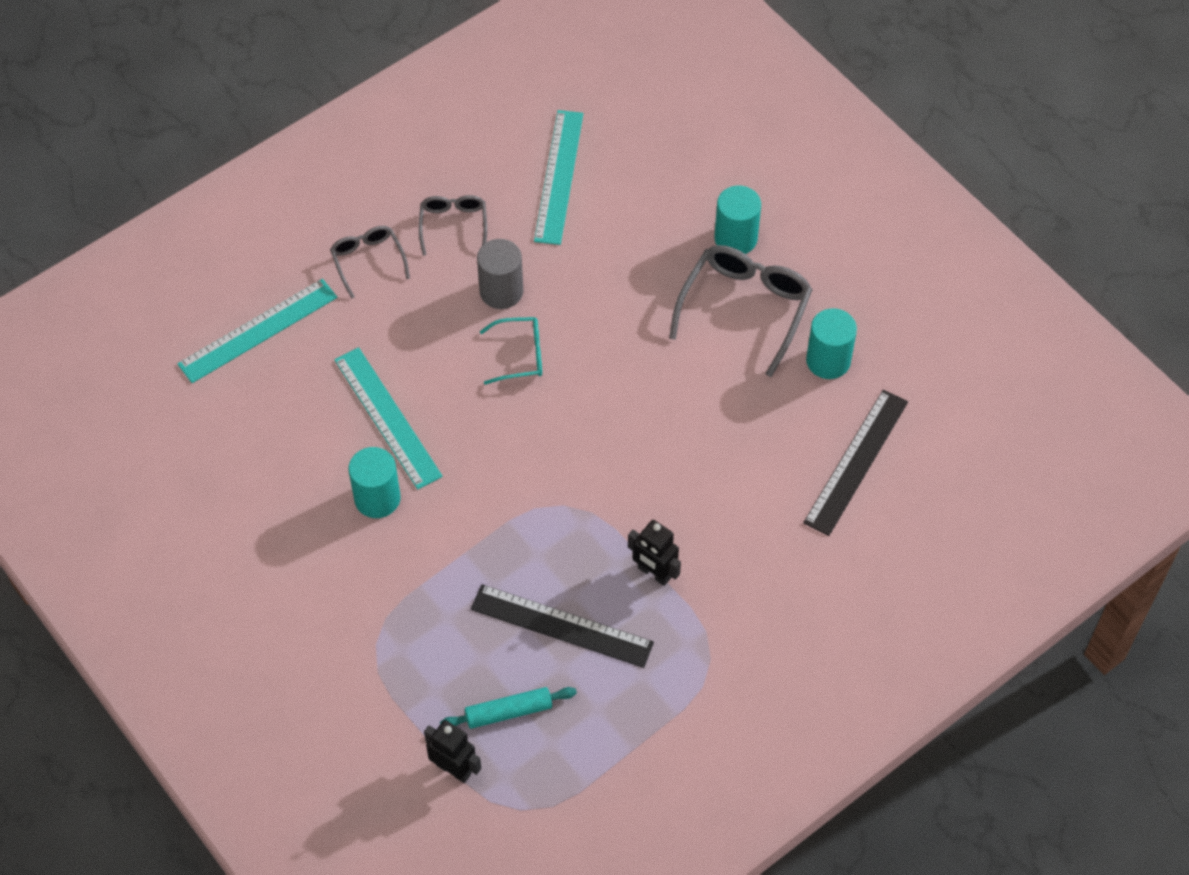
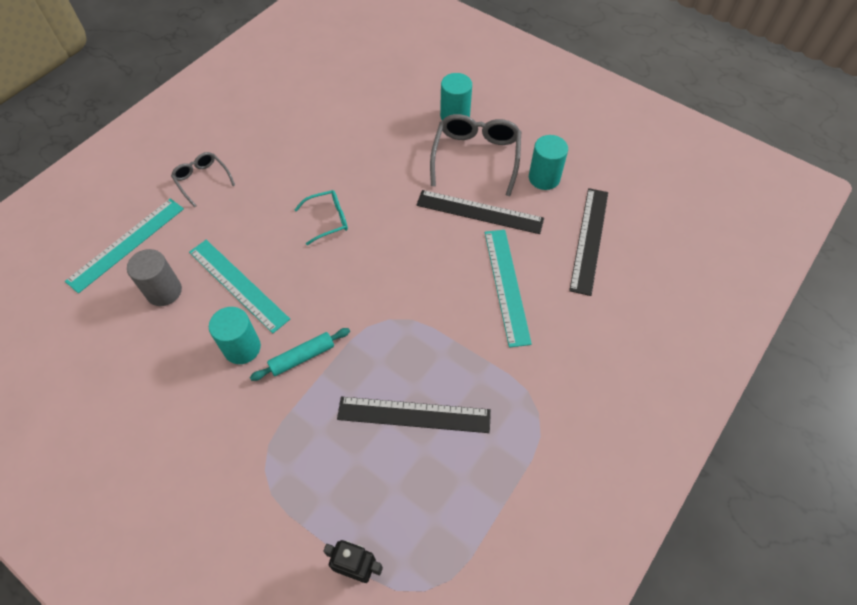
camera: 15 degrees left, 0 degrees up
(453, 225) = (259, 145): grey glasses -> none
(501, 291) = (303, 180): grey cylinder -> grey cylinder (164, 291)
(508, 712) = (390, 501): turquoise rolling pin -> turquoise rolling pin (302, 357)
(559, 176) = (325, 102): turquoise ruler -> turquoise ruler (507, 285)
(654, 573) = (473, 354): black robot -> none
(723, 390) = (479, 212): none -> black ruler

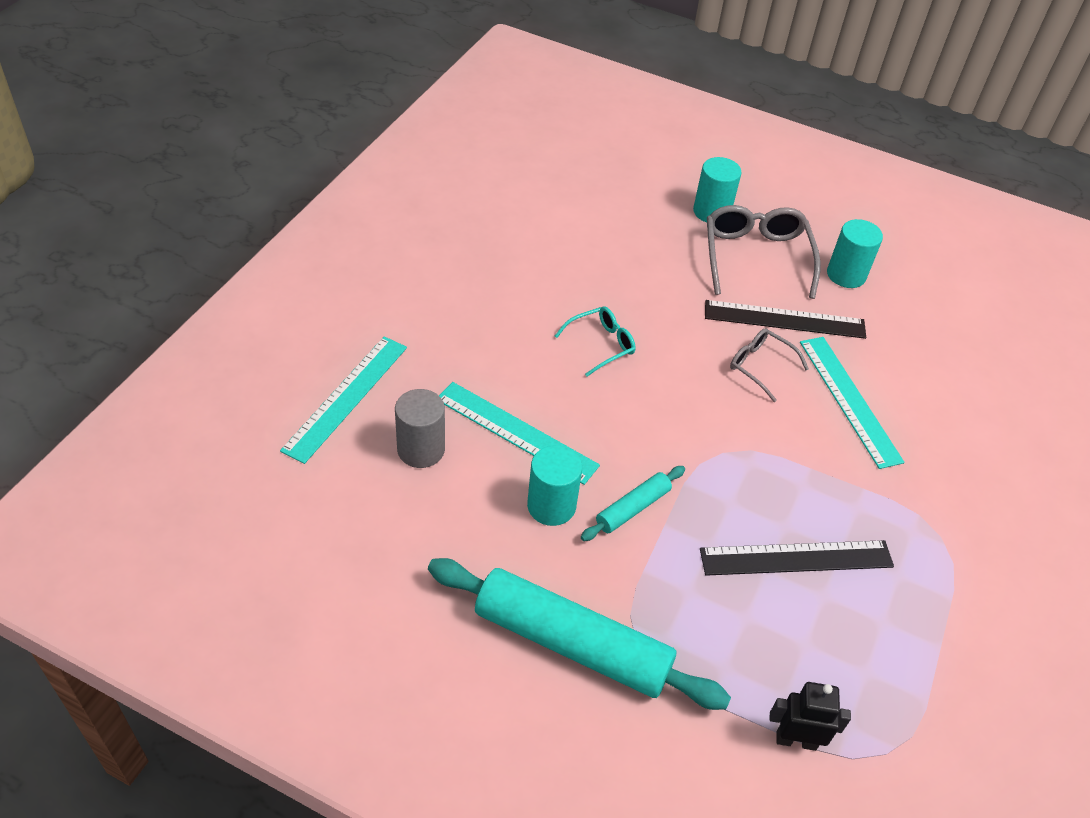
camera: 15 degrees left, 10 degrees down
(202, 180) = (417, 311): grey glasses -> grey glasses (760, 366)
(216, 461) = (571, 644): none -> turquoise rolling pin
(589, 240) = (925, 339): black ruler -> none

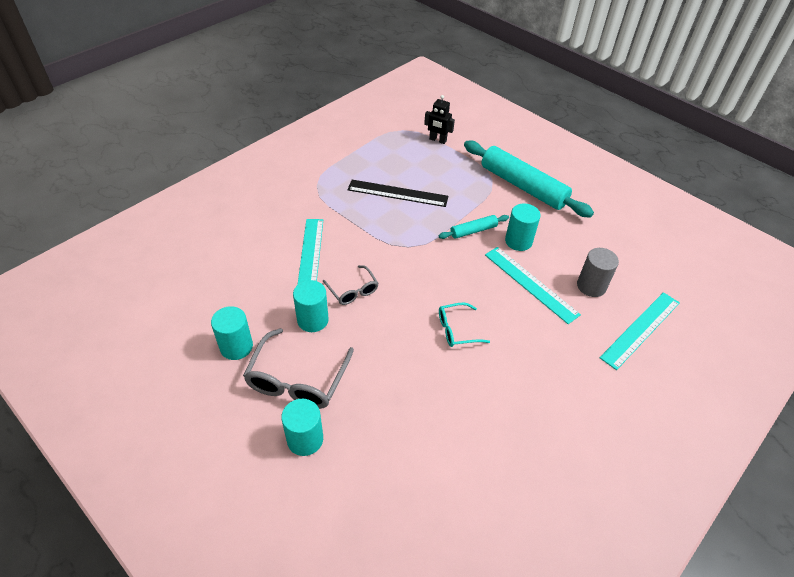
camera: 160 degrees left, 0 degrees up
(784, 320) = (313, 320): black ruler -> turquoise cylinder

